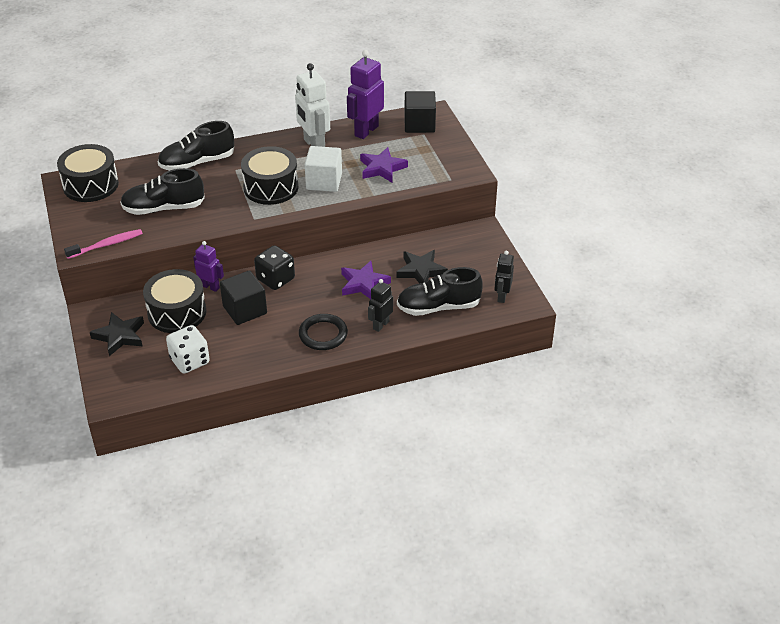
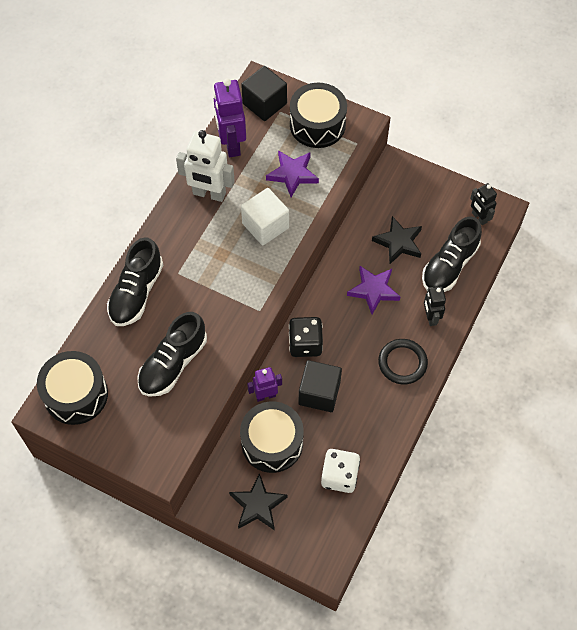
camera: 45 degrees left, 20 degrees up
(106, 245) = (177, 441): pink toothbrush -> none
(271, 187) = (231, 267): black drum -> black drum (317, 125)

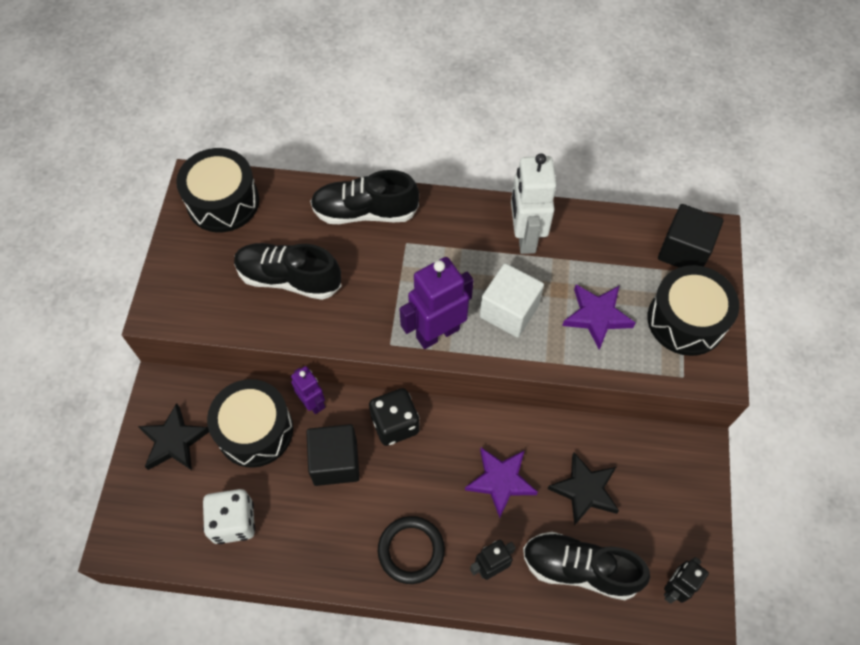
camera: 70 degrees right, 0 degrees up
(231, 144) = (605, 236): purple robot -> purple robot (437, 333)

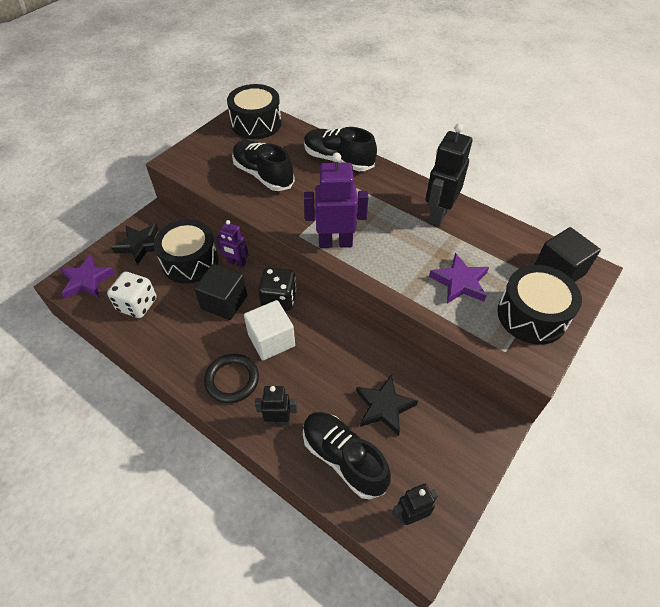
camera: 30 degrees right, 10 degrees down
(312, 403) = (236, 263): purple robot -> purple robot turned 120 degrees clockwise
(500, 481) = (325, 369): purple star -> purple star (87, 280)
(509, 311) = (395, 251): white cube -> white cube (271, 340)
(525, 237) = (438, 214): white robot -> black robot

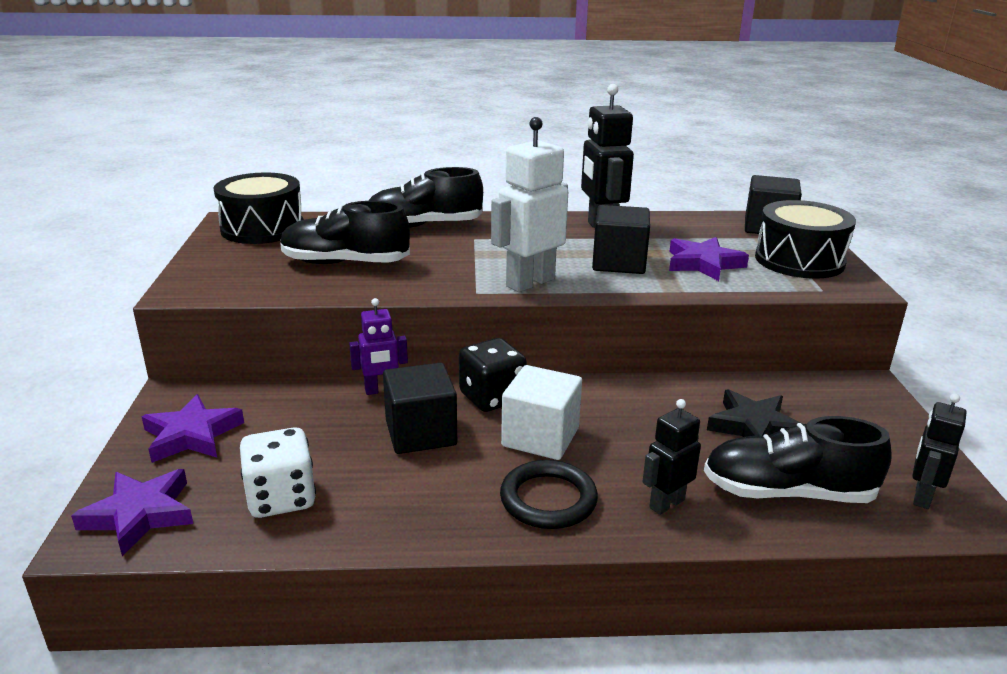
camera: 40 degrees left, 25 degrees down
(140, 245) = (192, 435): black star -> purple star
(190, 261) = (306, 417): black drum -> none
(335, 243) = (530, 282): purple robot -> white robot
(407, 252) = (619, 263): none -> black cube

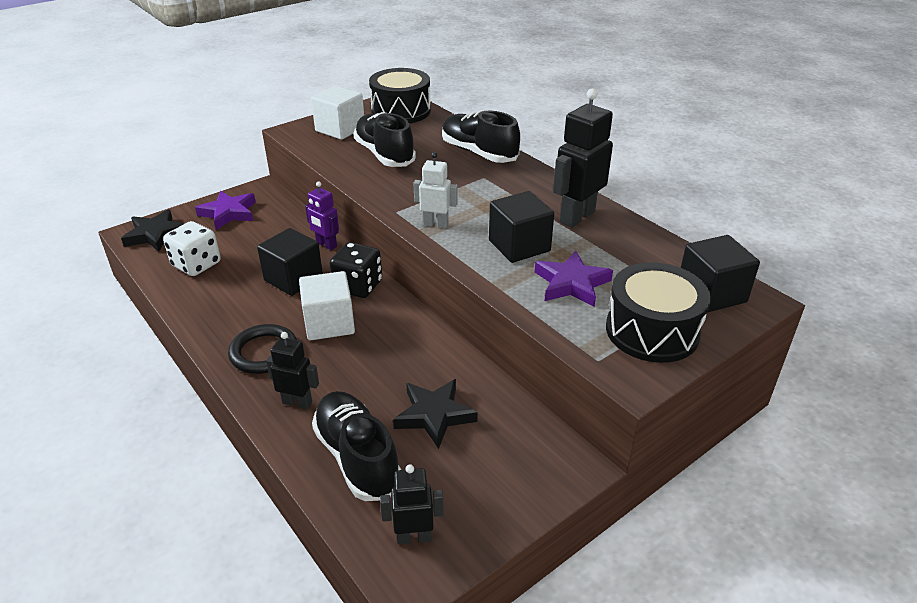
camera: 55 degrees right, 10 degrees up
(140, 514) = (155, 234): purple star -> black star
(237, 266) = (340, 129): none -> white cube
(530, 282) = (435, 224): white robot -> white robot, size x0.59

